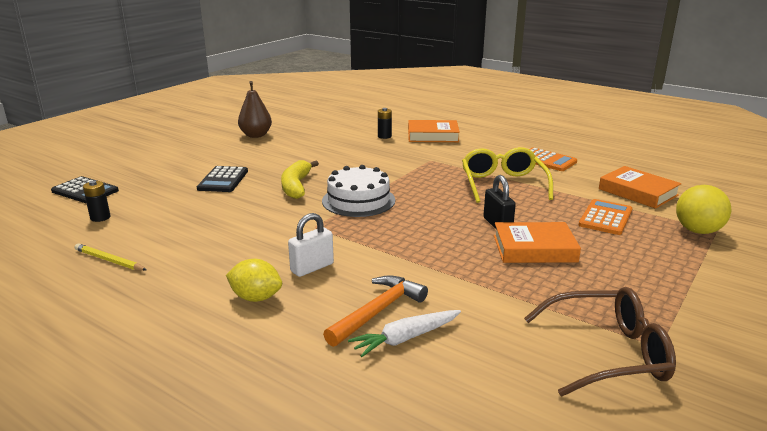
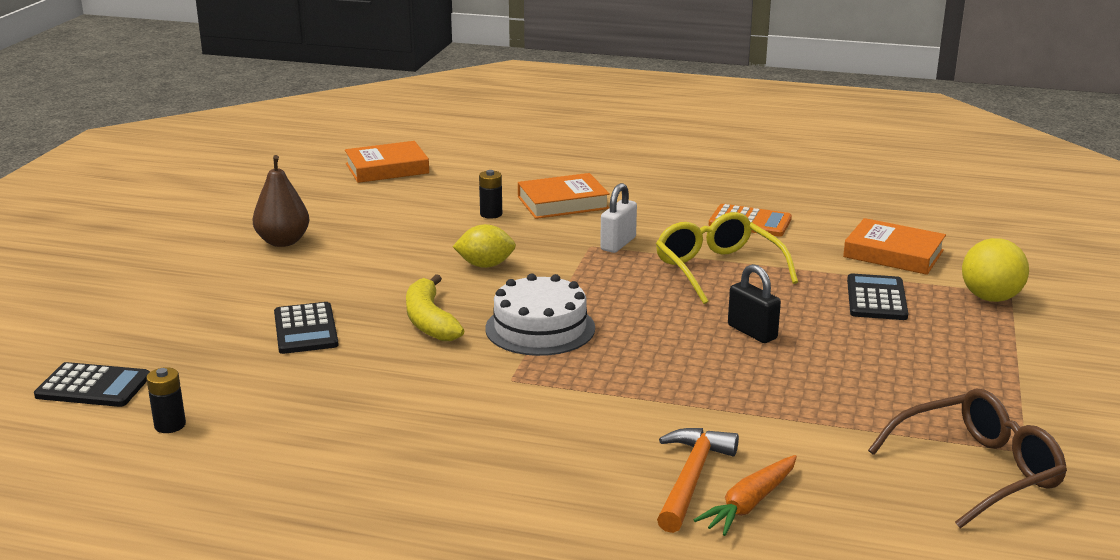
camera: 20 degrees left, 0 degrees up
(109, 260) = (259, 487): yellow pencil -> none
(256, 298) = (522, 494): yellow lemon -> yellow lemon (485, 265)
(312, 268) = (560, 439): white padlock -> white padlock (618, 244)
(405, 338) = (749, 504): white carrot -> orange carrot
(534, 249) = (819, 358): orange book -> orange book (387, 168)
(605, 218) = (876, 298): orange calculator -> black calculator

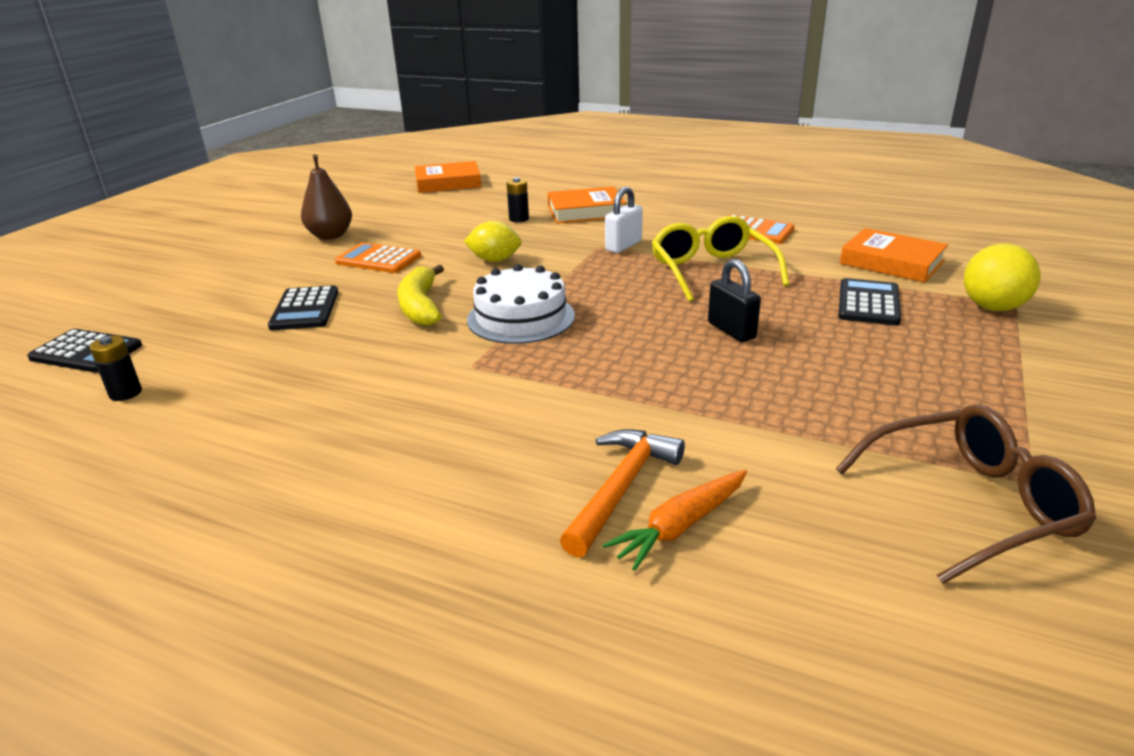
camera: 10 degrees right, 5 degrees up
(355, 269) = (378, 259): none -> orange calculator

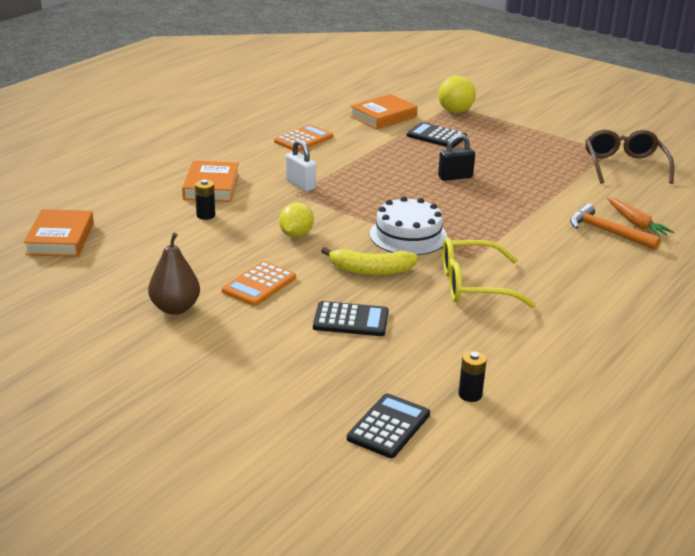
camera: 80 degrees left, 0 degrees up
(711, 270) = (365, 165): yellow glasses -> yellow glasses (473, 285)

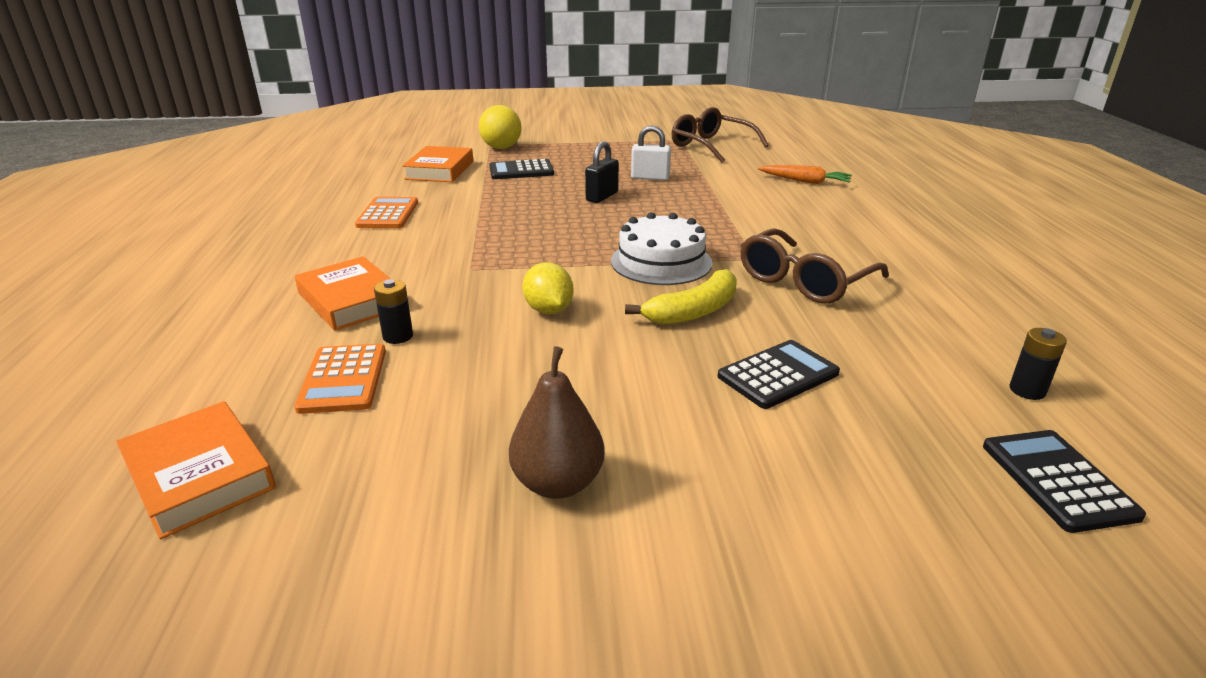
camera: 40 degrees left, 0 degrees up
(259, 284) = (609, 388): orange calculator -> orange calculator (343, 379)
(300, 184) = (461, 257): white padlock -> white padlock (650, 178)
(473, 285) = (804, 281): yellow glasses -> brown glasses
(607, 232) = (801, 194): orange hammer -> none

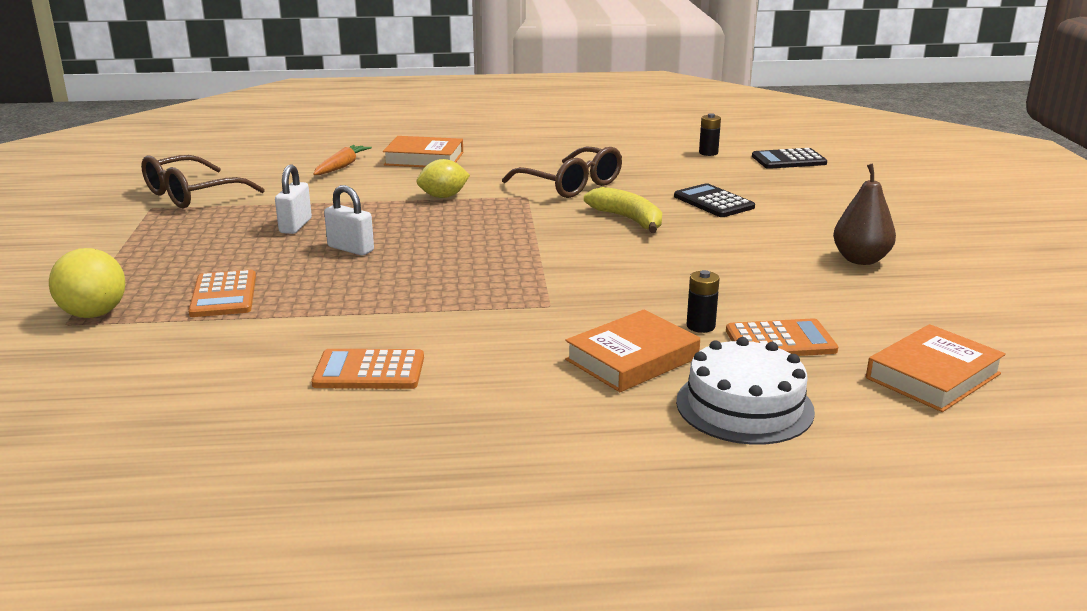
camera: 90 degrees left, 5 degrees down
(440, 170) = (183, 352): orange book -> orange book (424, 158)
(521, 171) = (223, 295): black calculator -> orange calculator
(548, 310) = (636, 268): yellow lemon -> yellow lemon (443, 196)
(602, 196) = (350, 249): black padlock -> white padlock
(661, 262) = (534, 227): white cake -> white cake (744, 406)

